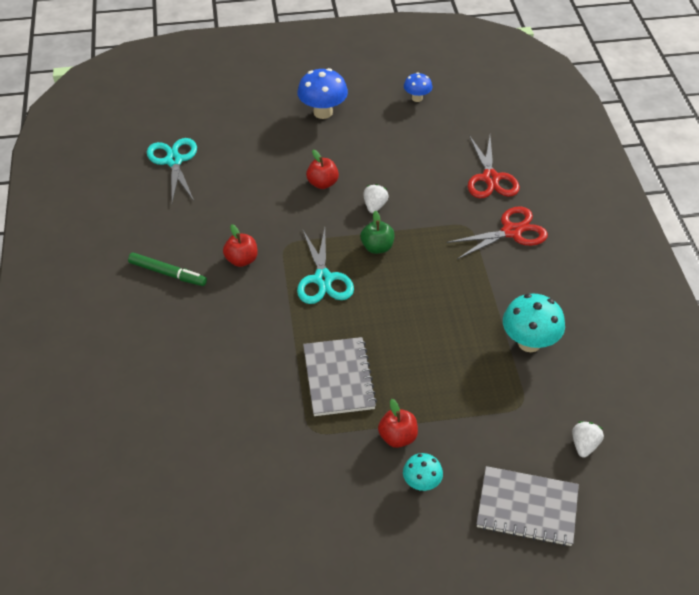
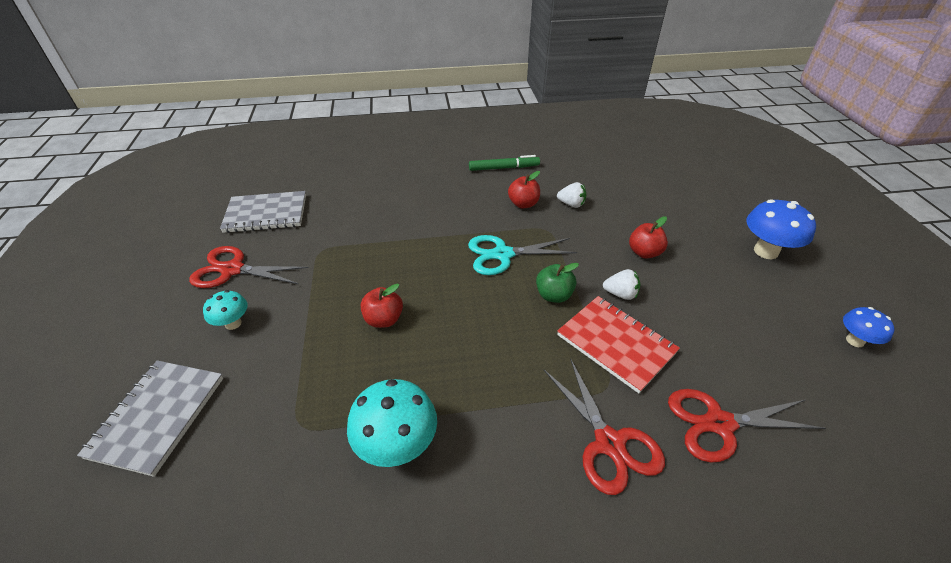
camera: 90 degrees right, 5 degrees down
(168, 273) = (504, 168): green marker -> green marker turned 120 degrees counterclockwise
(174, 161) = (640, 162): turquoise scissors -> none
(338, 378) = (375, 266): grey notebook -> grey notebook (266, 214)
(344, 508) = (232, 270): none -> red scissors
(397, 437) = (293, 307): red apple -> red apple (384, 319)
(428, 216) = (615, 344): none -> red notebook
(584, 445) = (212, 497): white strawberry -> white strawberry (571, 204)

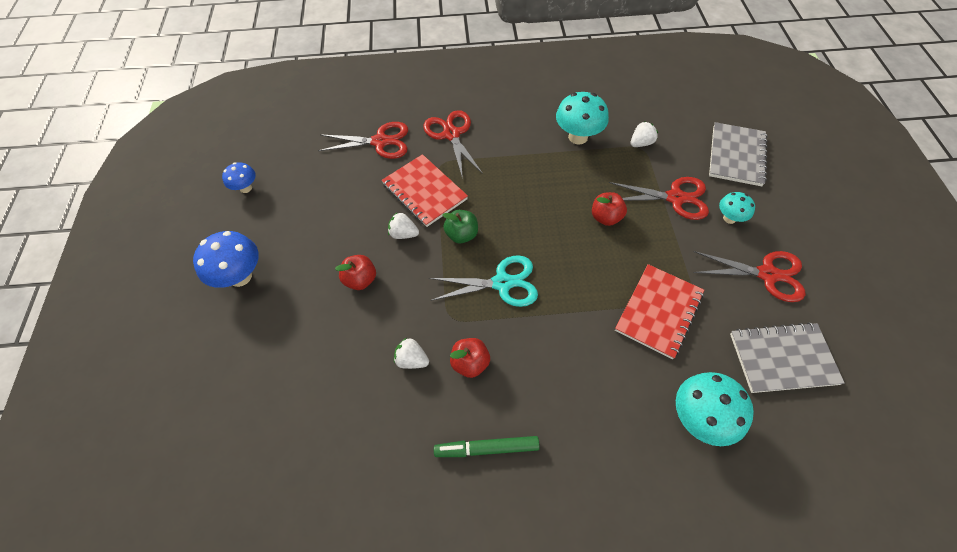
camera: 175 degrees left, 15 degrees up
(286, 347) = (675, 198): none -> red scissors
(296, 436) = (641, 143): none -> white strawberry
(351, 184) = (699, 418): none -> turquoise mushroom
(356, 239) = (658, 312): none -> red notebook

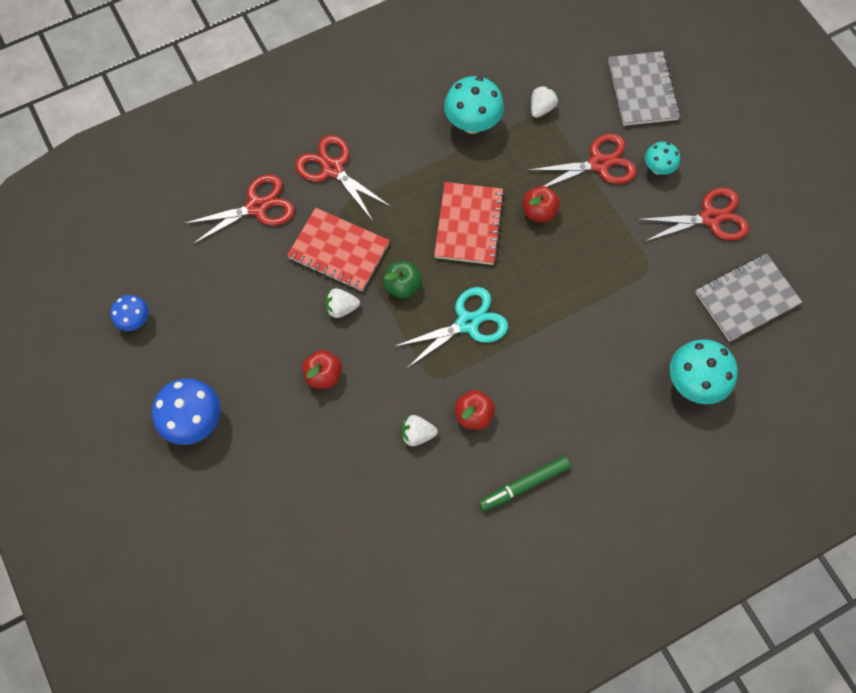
camera: 25 degrees left, 10 degrees up
(658, 312) = (625, 295): red notebook -> red notebook (468, 225)

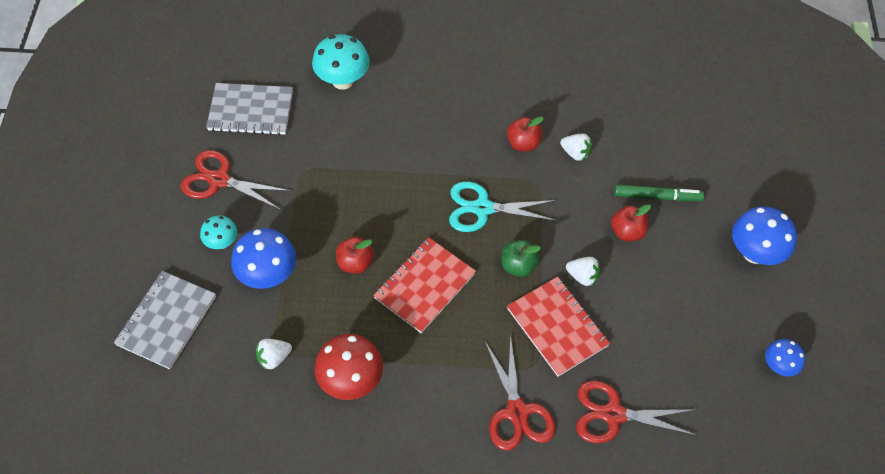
camera: 150 degrees left, 10 degrees down
(472, 124) = (351, 381): turquoise mushroom -> red mushroom
(524, 485) = (517, 84): green marker -> green marker (657, 196)
(598, 164) = (268, 275): red scissors -> blue mushroom

